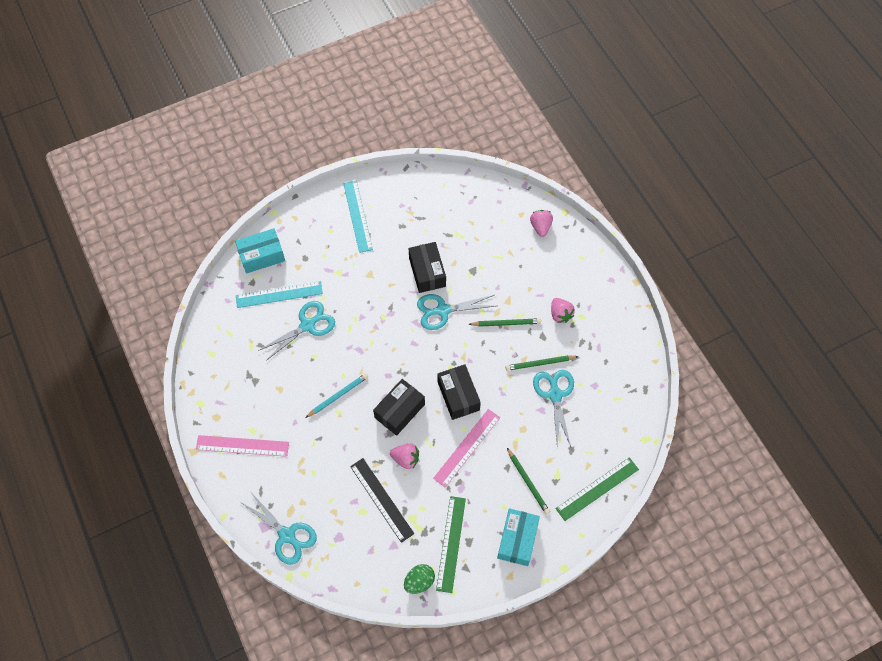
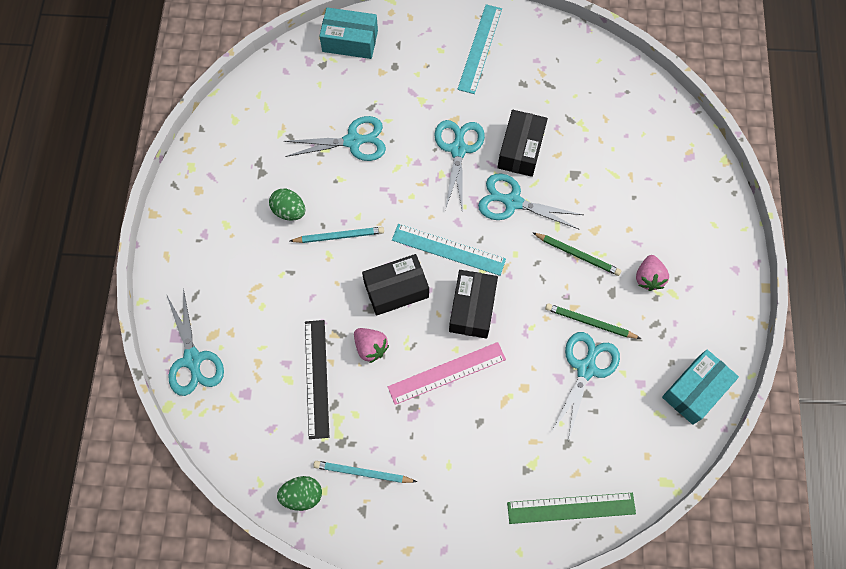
camera: 30 degrees right, 5 degrees up
(242, 446) = (206, 236): pink ruler -> none
(279, 294) = (343, 92): turquoise ruler -> turquoise ruler (448, 249)
(292, 397) = (289, 211): none -> green egg
(384, 293) = (458, 149): none -> turquoise scissors
(451, 543) = (363, 473): green ruler -> turquoise pencil
(517, 540) = (441, 513): turquoise box -> turquoise box (695, 390)
(528, 482) = (493, 453): green pencil -> none
(540, 227) = (685, 164): pink strawberry -> none

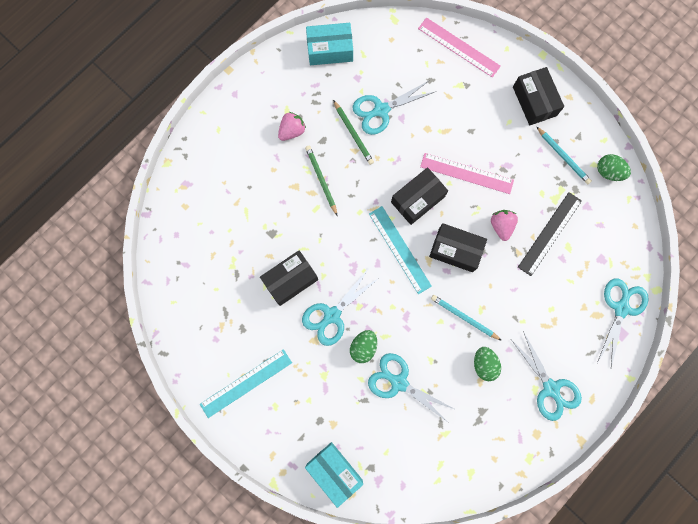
camera: 140 degrees left, 10 degrees up
(408, 145) = (363, 347): none -> green egg
(440, 512) = (534, 101): none -> black box
(512, 202) = (330, 248): turquoise scissors -> turquoise scissors (551, 388)
(571, 508) = (459, 47): green ruler -> pink ruler

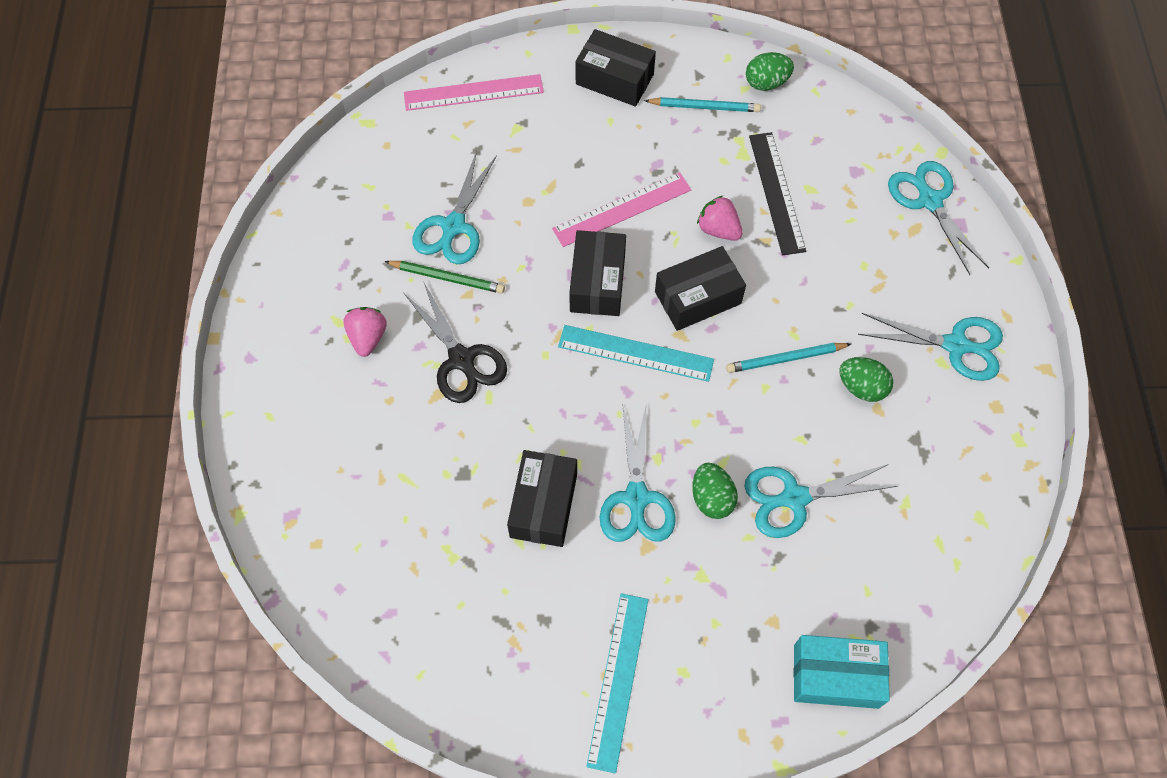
camera: 45 degrees left, 15 degrees down
(321, 180) = (462, 360): green pencil -> black scissors
(330, 50) = (323, 213): turquoise box -> none

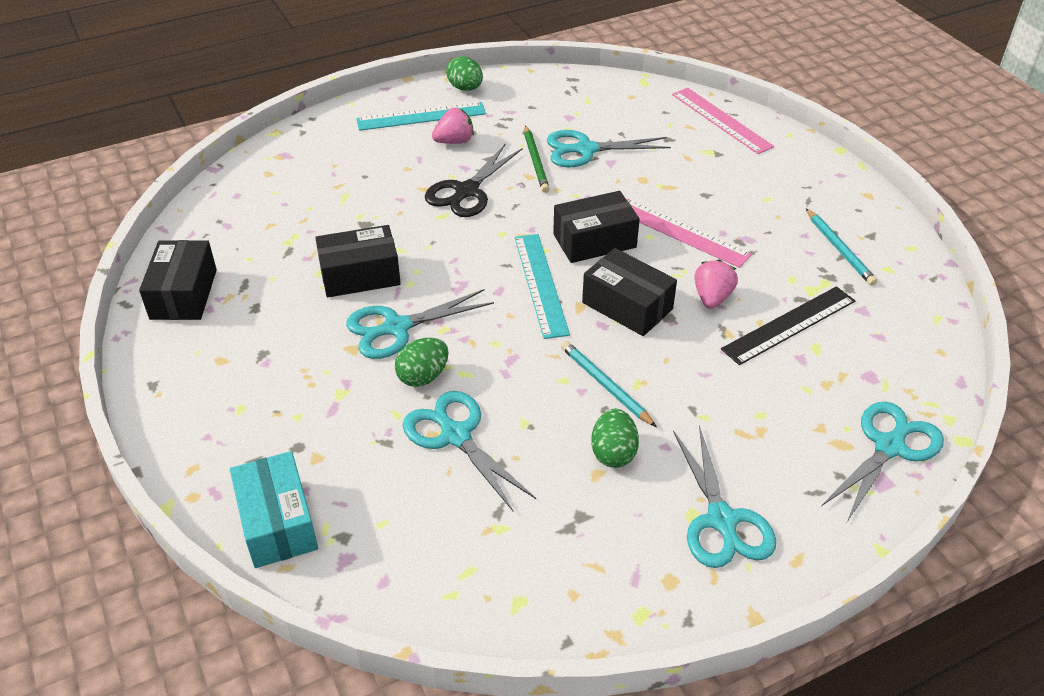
camera: 65 degrees right, 20 degrees down
(614, 79) = (812, 188): black box -> black box (184, 294)
(618, 680) = (216, 368): turquoise ruler -> turquoise ruler (421, 116)
(766, 83) = (910, 281): green egg -> green egg (465, 88)

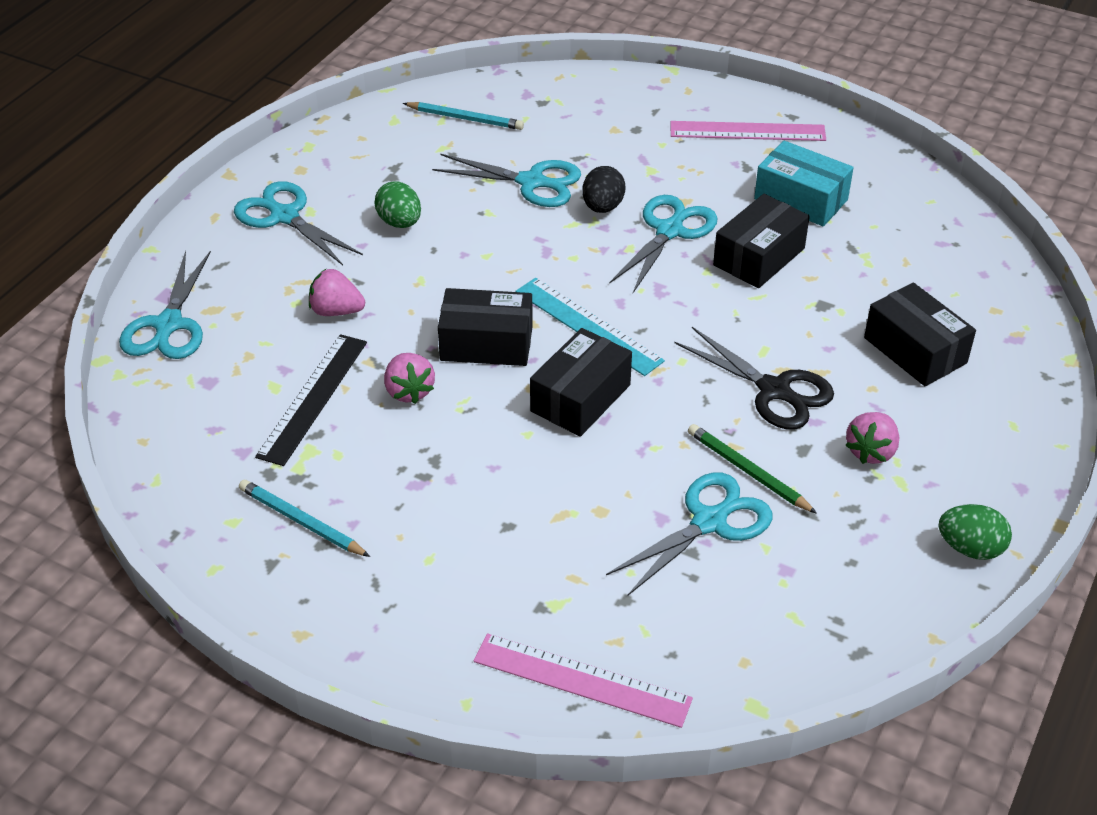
camera: 145 degrees right, 0 degrees up
(184, 294) = (876, 176): black box -> black box (915, 350)
(277, 522) = (593, 91): turquoise box -> turquoise box (801, 199)
(421, 116) = (957, 469): turquoise ruler -> none
(423, 376) = (602, 207): green egg -> black egg
(466, 191) = (774, 390): black scissors -> black scissors turned 135 degrees clockwise
(605, 385) = (447, 266): turquoise pencil -> turquoise pencil (465, 118)
(681, 232) = (497, 455): pink ruler -> pink ruler (747, 131)
(729, 389) = (336, 311): none -> pink strawberry

